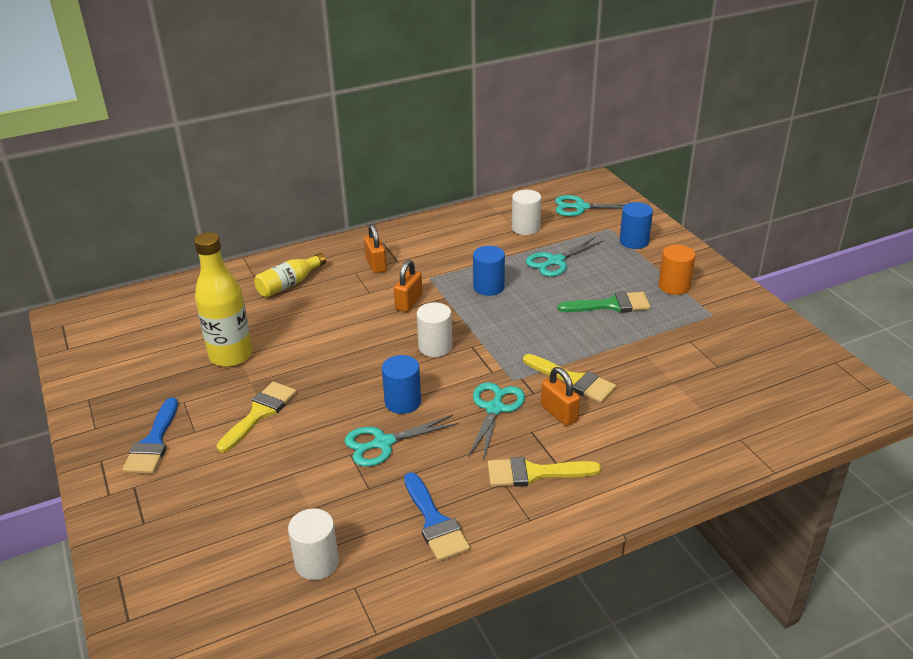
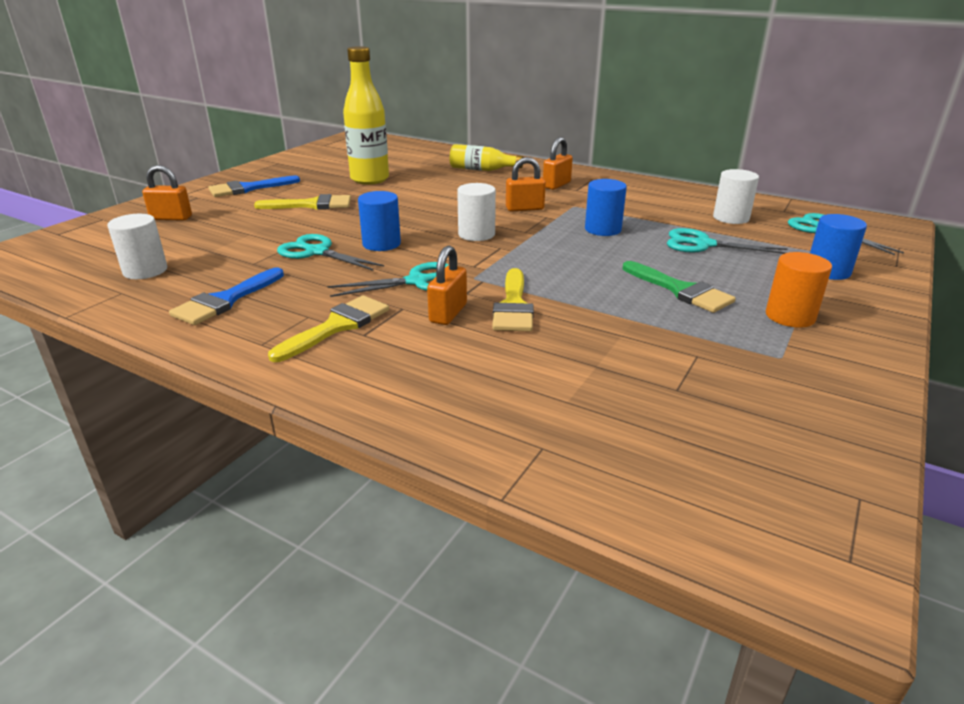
camera: 55 degrees right, 5 degrees down
(182, 519) = (171, 218): none -> orange padlock
(534, 473) = (336, 326): yellow brush -> yellow brush turned 75 degrees clockwise

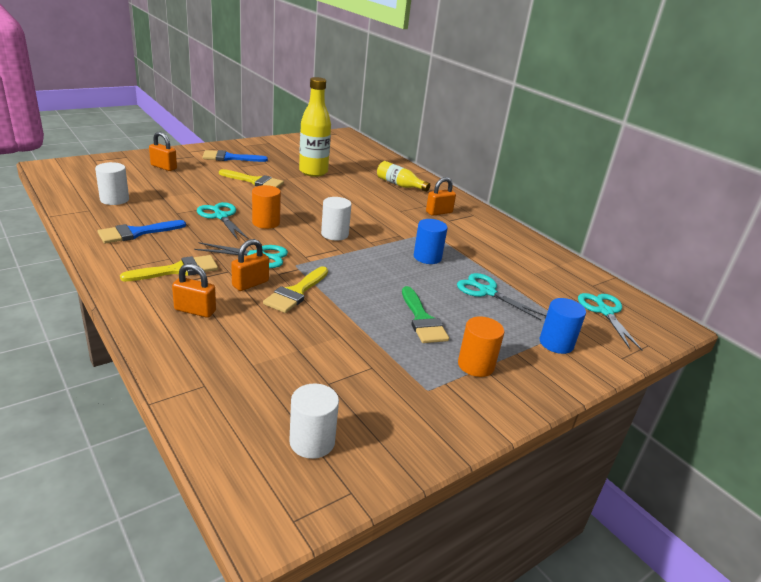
camera: 20 degrees right, 0 degrees up
(381, 244) = (266, 222): blue cylinder -> orange cylinder
(524, 208) = (392, 224): orange padlock -> orange padlock (195, 310)
(731, 218) = (539, 278): white cylinder -> white cylinder (312, 441)

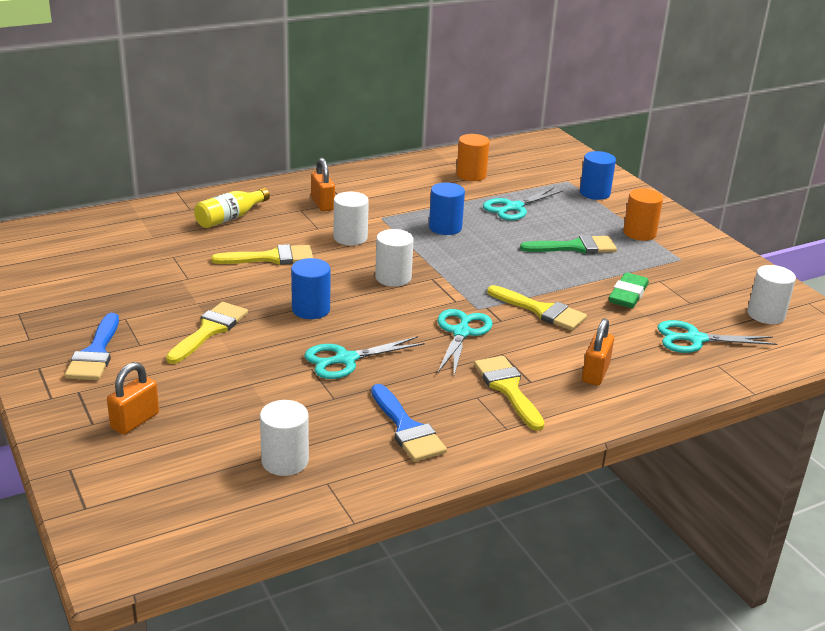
camera: 80 degrees left, 0 degrees up
(250, 284) = (529, 338): orange padlock -> none
(266, 222) = (363, 324): orange cylinder -> orange cylinder (471, 175)
(283, 207) = (311, 309): none -> blue cylinder
(313, 172) = (172, 279): yellow bottle -> none
(335, 342) = (628, 295): none -> green eraser
(349, 196) = (271, 258): none -> yellow brush
(390, 221) = (350, 237): none -> white cylinder
(605, 312) = (536, 161): turquoise scissors -> turquoise scissors (695, 339)

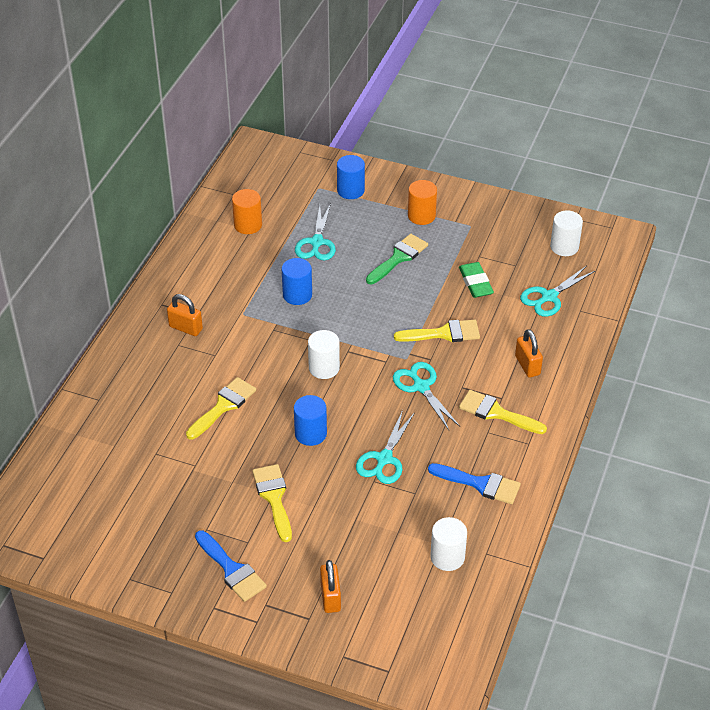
camera: 40 degrees left, 15 degrees up
(230, 218) = (141, 388): yellow bottle -> none
(350, 237) = (249, 349): white cylinder -> none

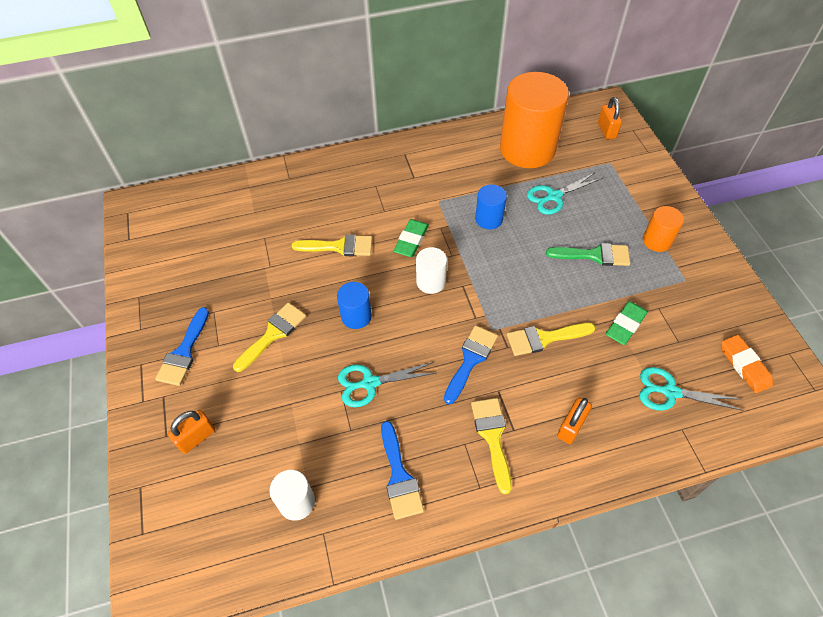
camera: 55 degrees right, 10 degrees up
(186, 328) = (394, 179): orange padlock -> orange padlock (606, 130)
(248, 225) = (527, 149): orange cylinder -> orange cylinder, size x2.18
(267, 355) = (411, 240): none -> green eraser
(350, 190) = (630, 182): blue cylinder -> none
(421, 387) = (470, 360): turquoise scissors -> blue brush
(443, 333) = (544, 338): yellow brush -> yellow brush turned 120 degrees clockwise
(564, 247) = (744, 365): white cylinder -> orange eraser

